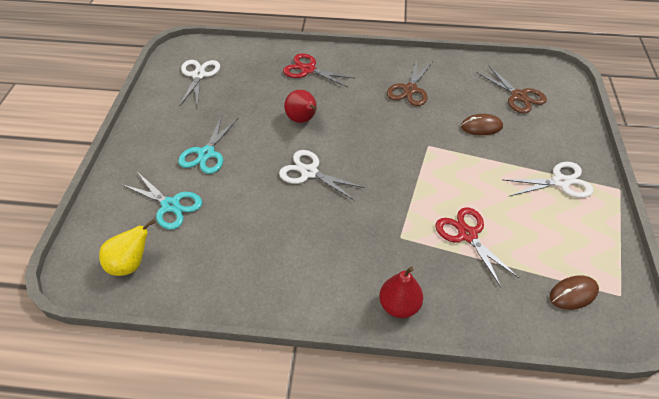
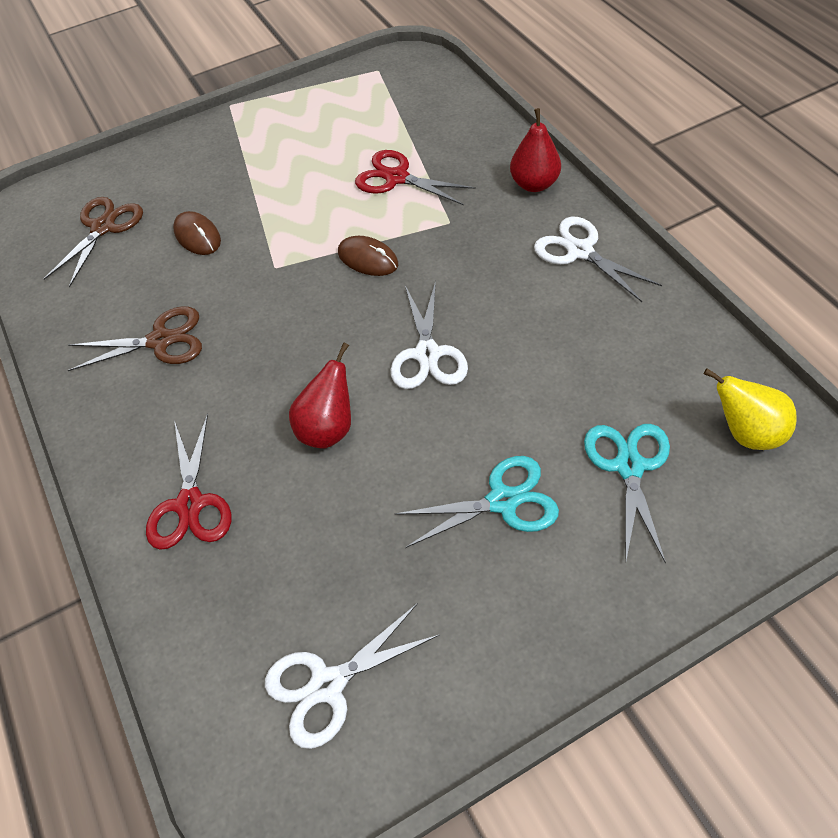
camera: 120 degrees left, 5 degrees up
(467, 234) = (396, 177): red scissors -> red scissors turned 90 degrees clockwise
(561, 182) = (253, 143): white scissors -> white scissors (579, 251)
(573, 293) = (403, 93): brown mouse -> brown mouse (368, 259)

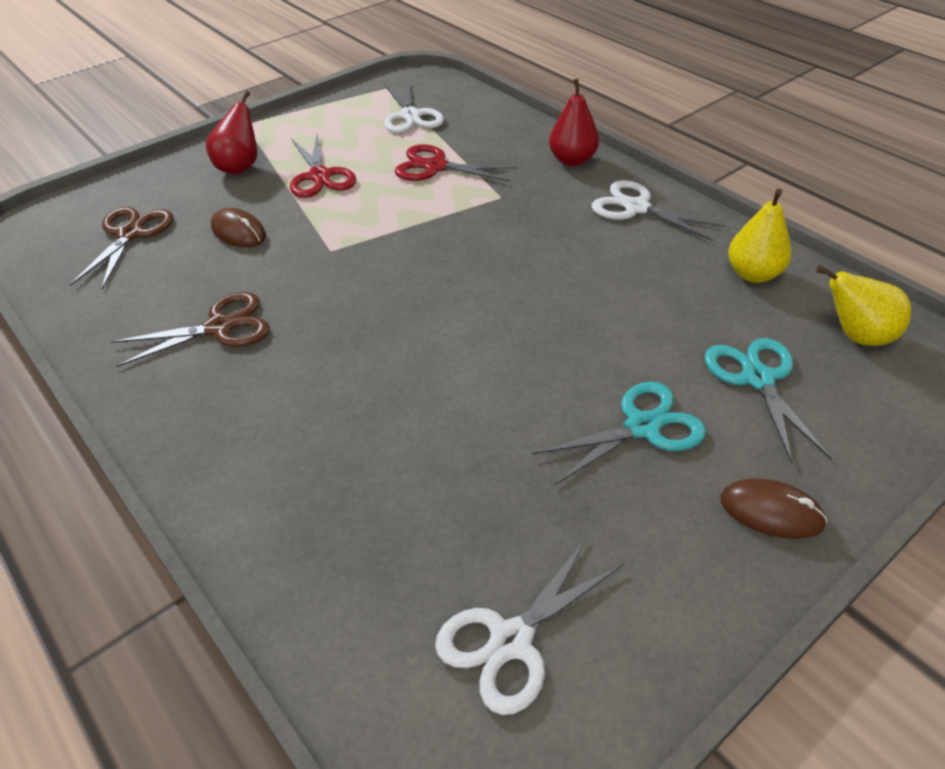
camera: 15 degrees left, 10 degrees down
(190, 505) = (293, 479): red scissors -> red scissors (319, 176)
(328, 428) = (431, 385): red pear -> red pear (240, 167)
(368, 259) = (427, 234): brown mouse -> brown mouse (771, 511)
(427, 355) = (516, 307): white scissors -> white scissors (410, 116)
(669, 346) = (753, 274): none -> yellow pear

